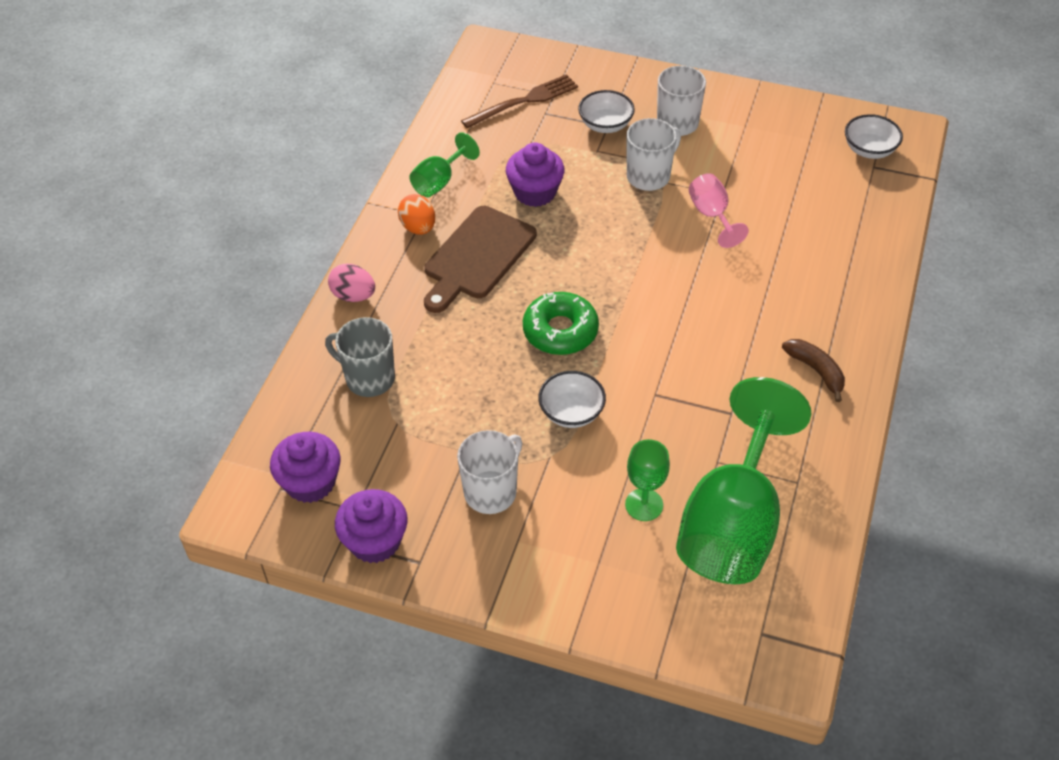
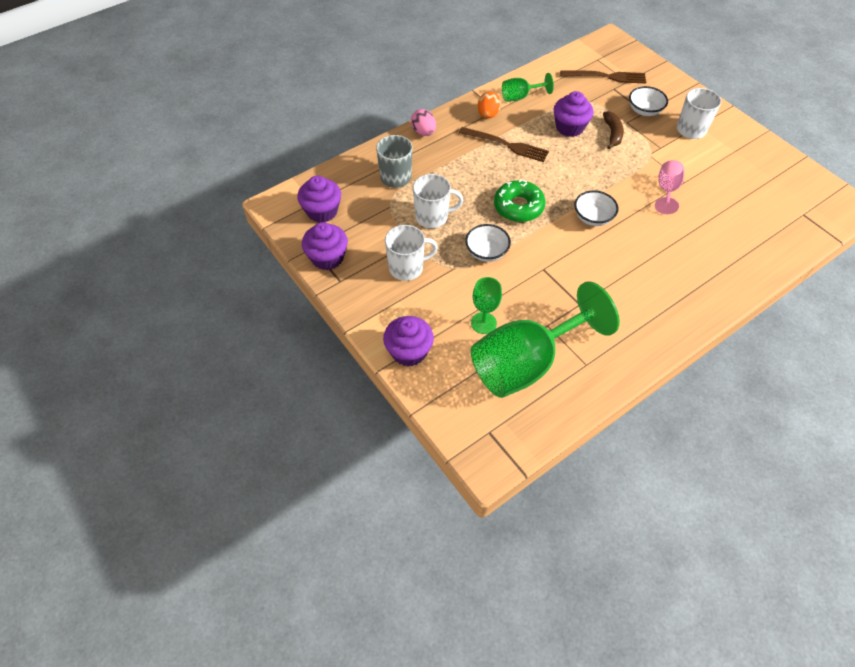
camera: 35 degrees right, 5 degrees up
(477, 256) = (506, 145): brown cutting board -> brown fork
(587, 598) = (409, 351): none -> purple cupcake
(649, 176) = (646, 151): white mug -> white mug (432, 217)
(816, 371) = (655, 310): brown banana -> brown banana (612, 133)
(869, 150) = (809, 203): white bowl -> white bowl (593, 217)

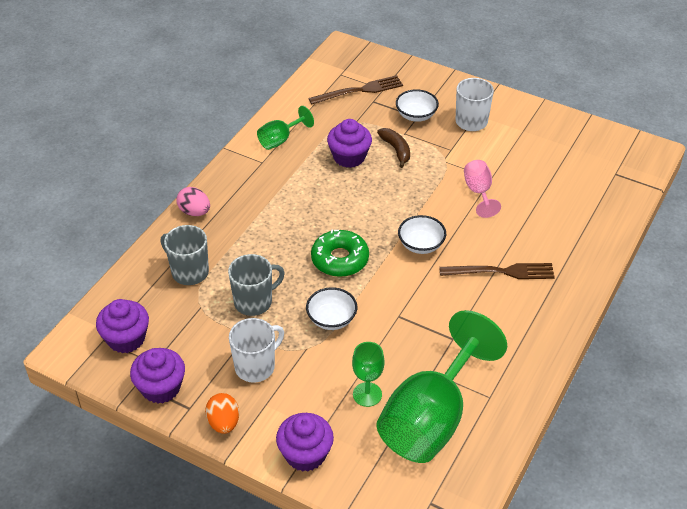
camera: 25 degrees left, 10 degrees down
(432, 217) = (254, 302): white mug -> grey mug
(488, 115) = (255, 170): orange egg -> orange egg (224, 423)
(506, 145) = (293, 197): brown fork -> brown fork (501, 272)

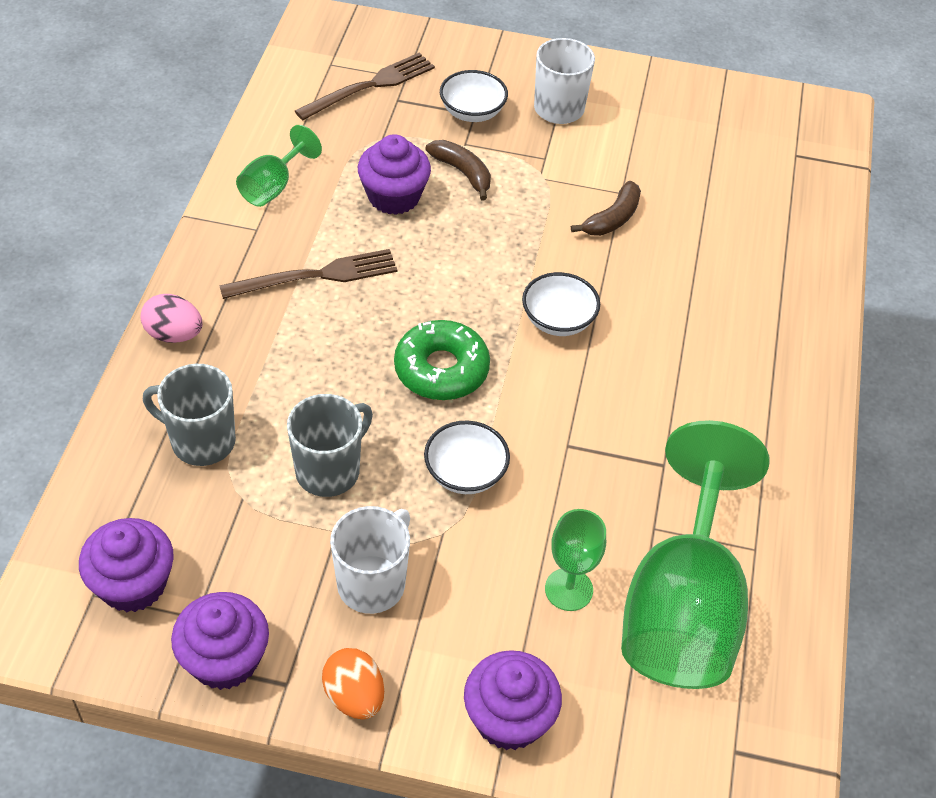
camera: 20 degrees left, 5 degrees up
(479, 192) = (612, 219): pink goblet -> brown banana
(501, 272) = (694, 340): brown fork -> brown fork (316, 276)

